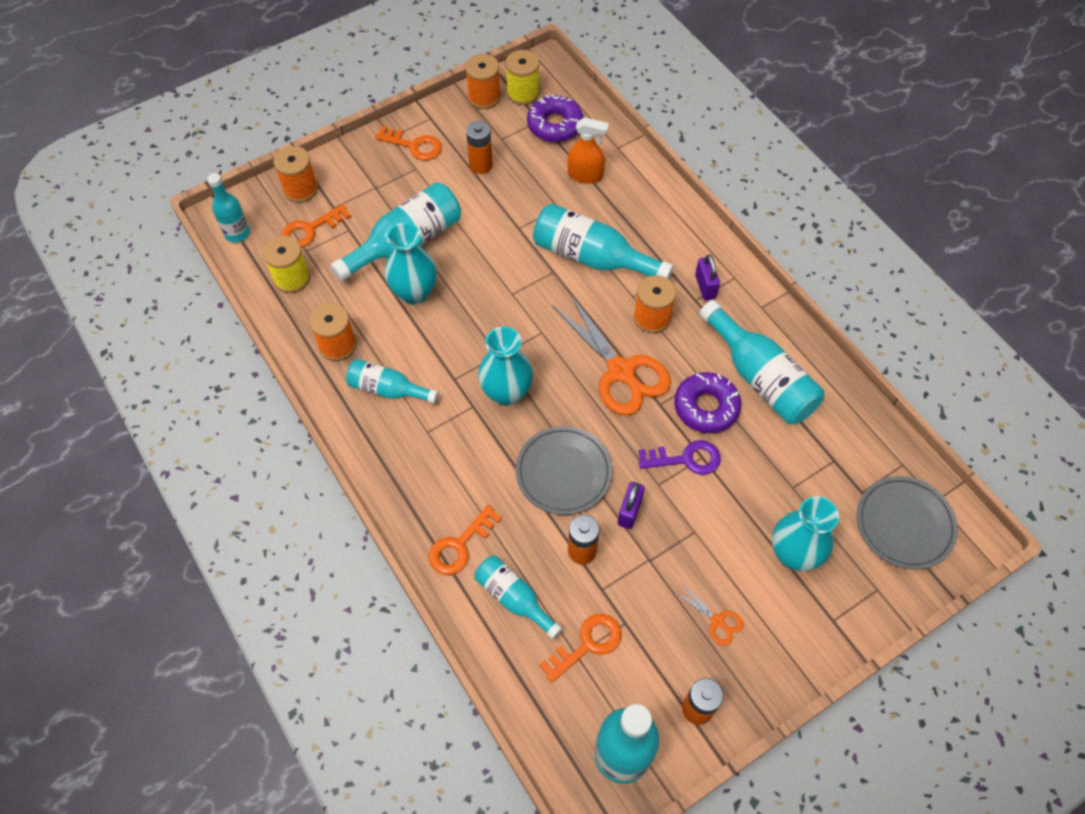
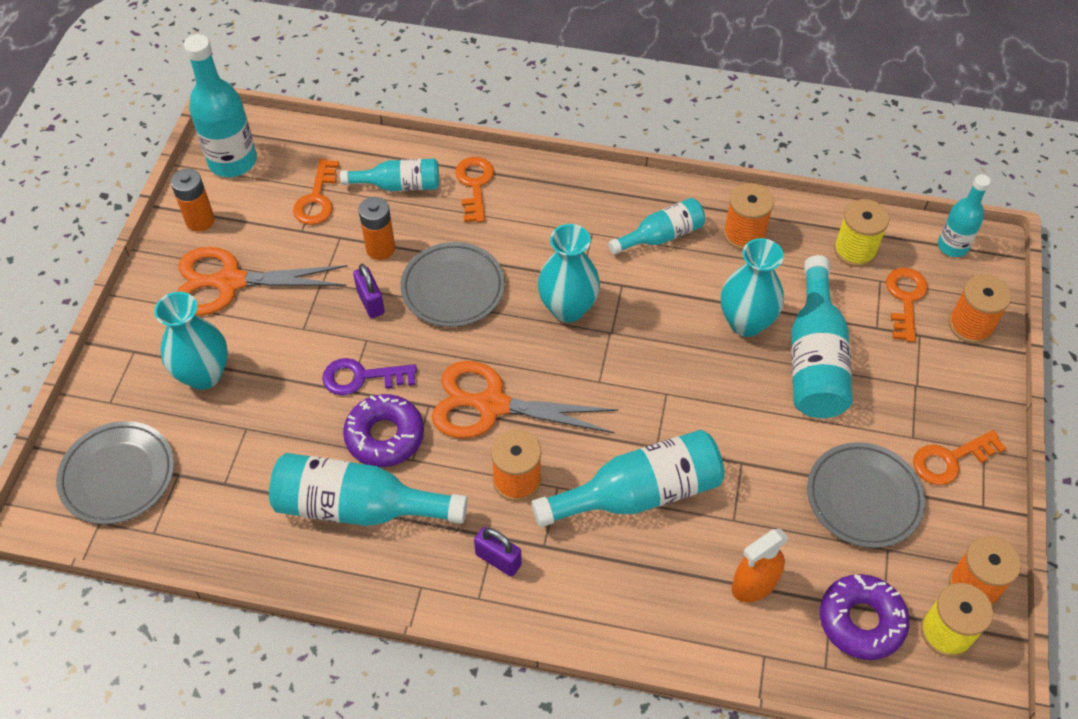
camera: 135 degrees right, 5 degrees down
(481, 165) = (863, 498): orange battery -> grey plate
(686, 459) = (362, 377): purple key -> purple key turned 45 degrees clockwise
(717, 621) = (230, 282): orange scissors -> orange scissors, size x2.28

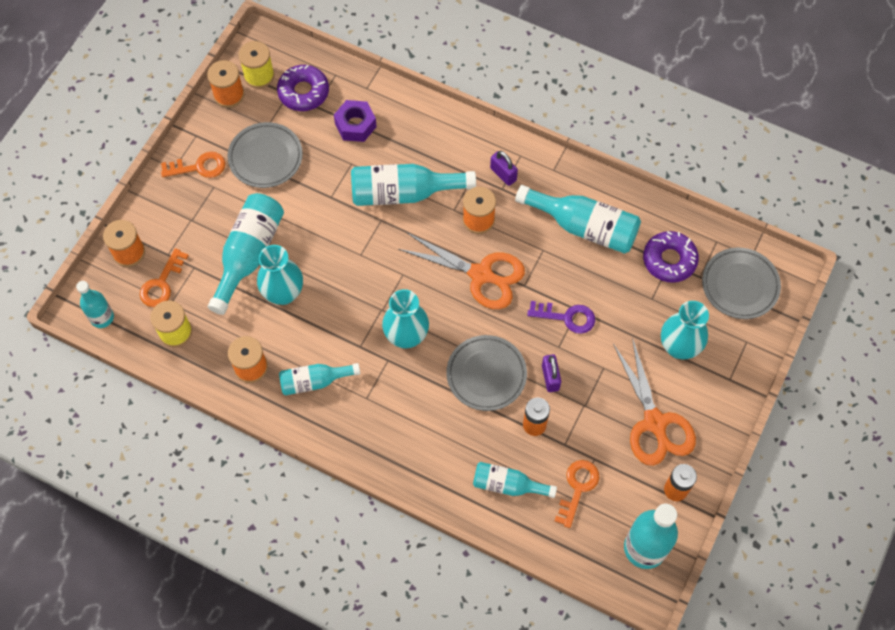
camera: 165 degrees left, 10 degrees up
(230, 282) = (655, 422): orange scissors -> orange scissors turned 60 degrees clockwise
(385, 436) = (558, 270): purple donut -> purple donut (669, 260)
(474, 185) = (446, 469): orange key -> none
(754, 584) = (355, 125): orange spray bottle -> purple nut

